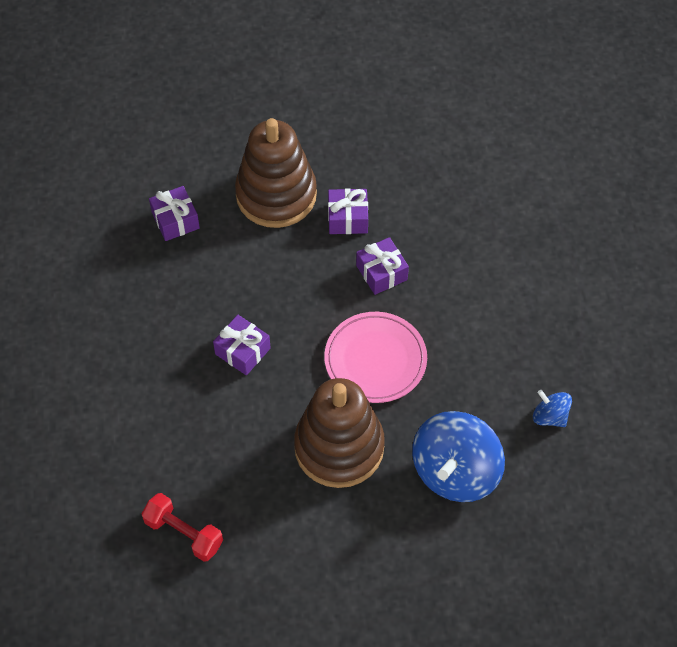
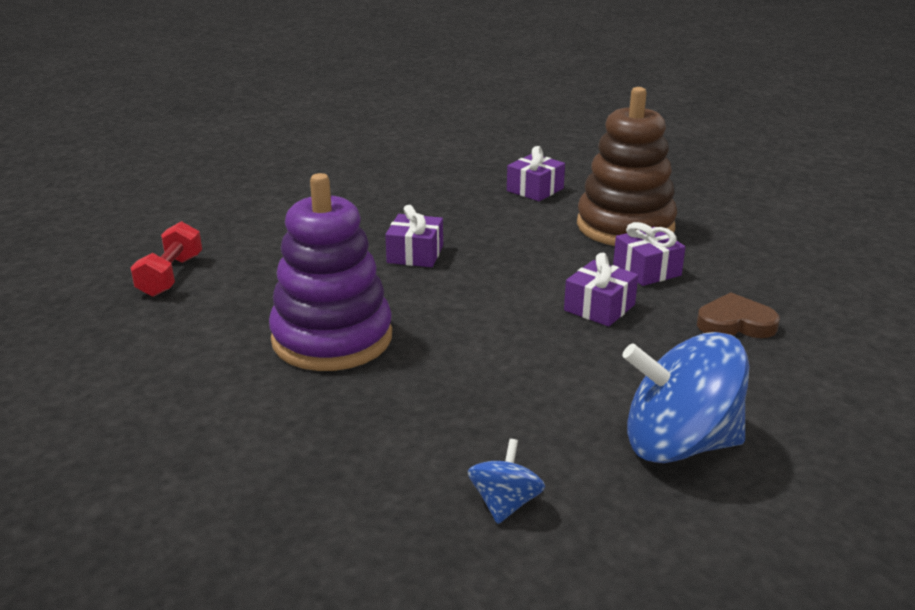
camera: 65 degrees right, 30 degrees down
(339, 447) = (332, 338): brown stacking toy -> purple stacking toy
(375, 360) = (473, 333): pink plate -> none
(438, 210) = (735, 323): none -> brown heart
(455, 471) = (349, 435): blue spinning top -> blue spinning top (679, 444)

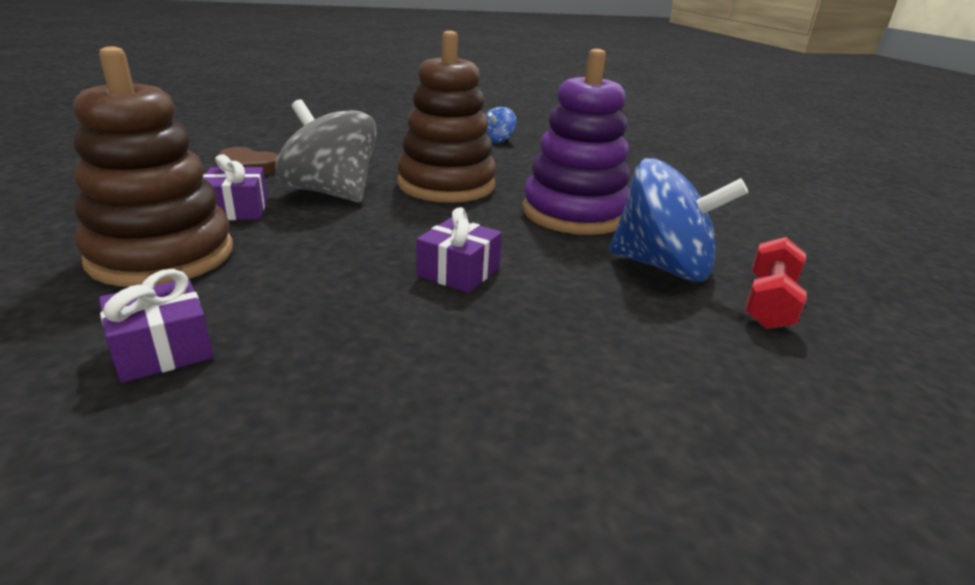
camera: 165 degrees left, 0 degrees up
(497, 351) = (446, 185): none -> brown stacking toy
(599, 307) = (331, 193): purple gift -> grey spinning top
(679, 444) = (386, 139): blue spinning top -> blue spinning top (662, 266)

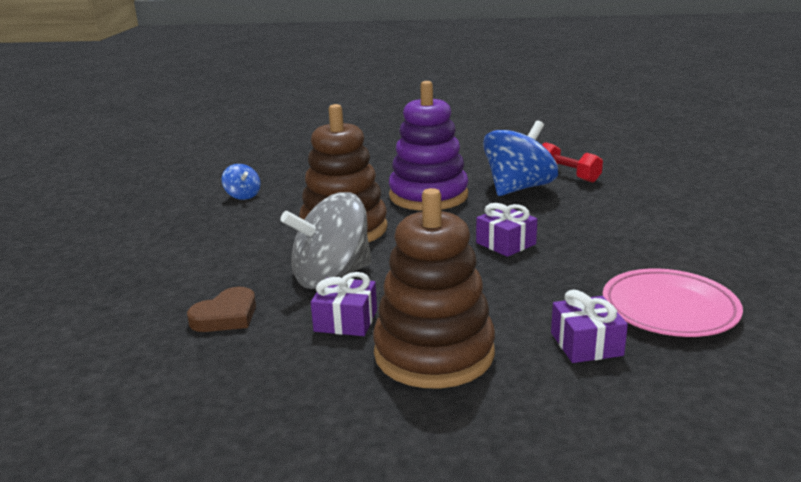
camera: 65 degrees left, 5 degrees down
(271, 428) = (669, 309): none -> pink plate

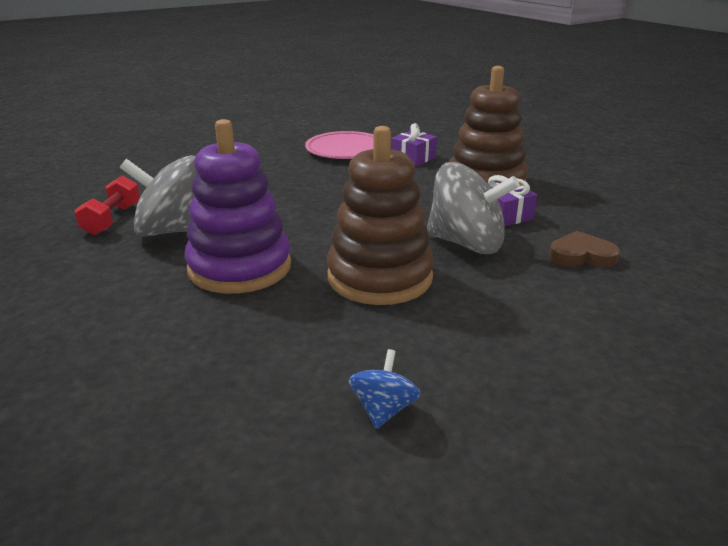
camera: 130 degrees left, 5 degrees up
(505, 243) = (315, 204): purple gift -> none
(518, 188) = (174, 231): blue spinning top -> grey spinning top

